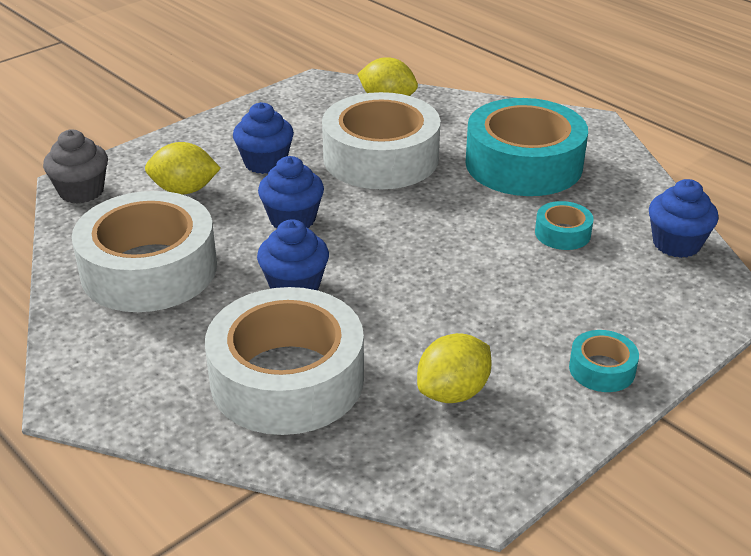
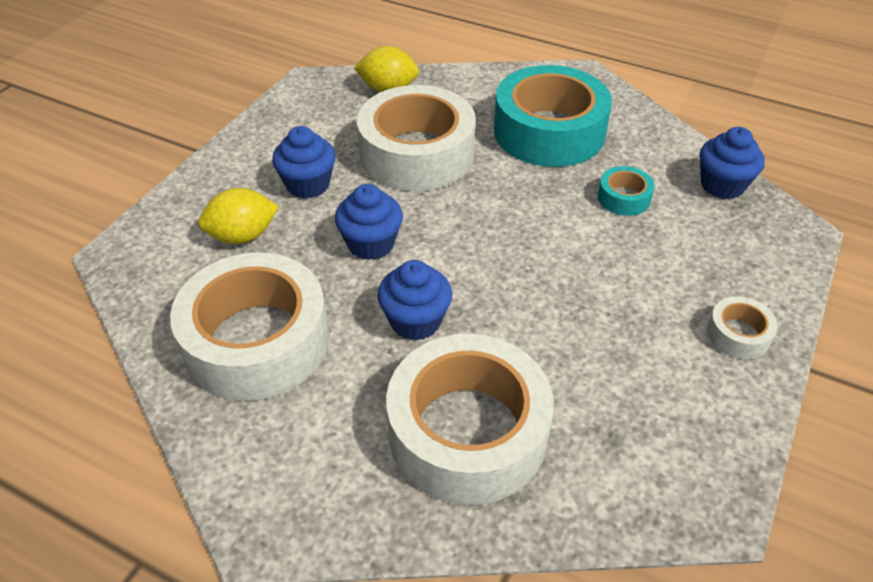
camera: 20 degrees left, 10 degrees up
(81, 191) = (132, 264): grey cupcake -> none
(453, 392) = (628, 399): yellow lemon -> none
(602, 369) = (738, 334): turquoise tape -> white tape

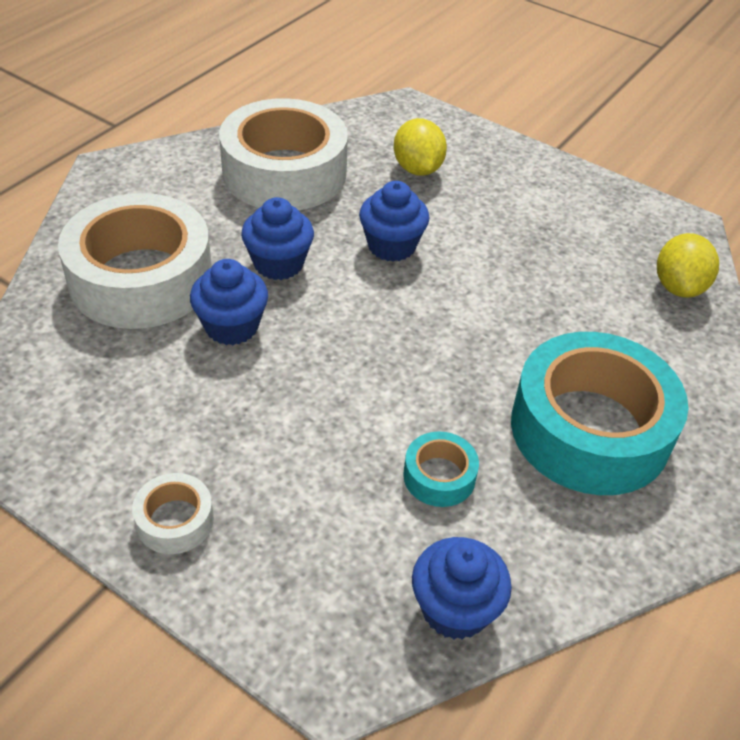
camera: 95 degrees right, 0 degrees up
(308, 184) = (490, 211): blue cupcake -> blue cupcake (231, 326)
(417, 154) = (541, 296): white tape -> none

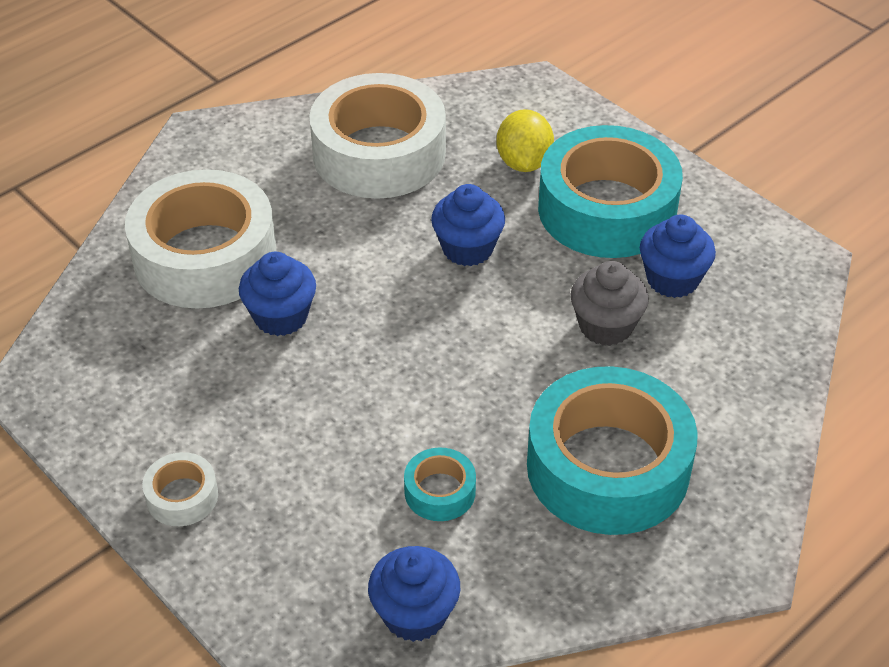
camera: 15 degrees right, 0 degrees up
(278, 263) = (345, 255): blue cupcake -> blue cupcake (672, 279)
(504, 201) = (607, 209): none -> turquoise tape
(540, 300) = (605, 326): none -> grey cupcake
(678, 287) = (765, 329): yellow lemon -> none

